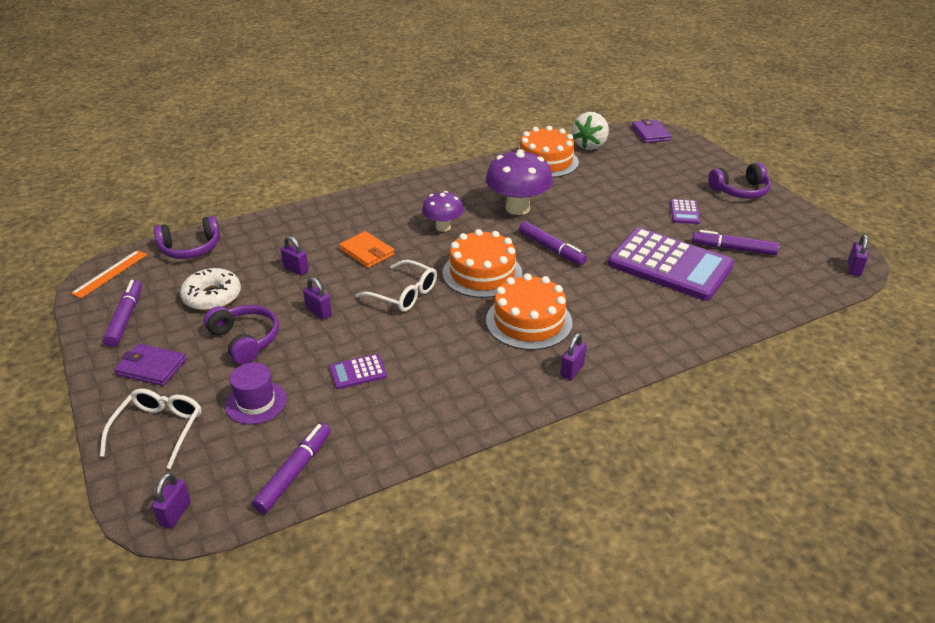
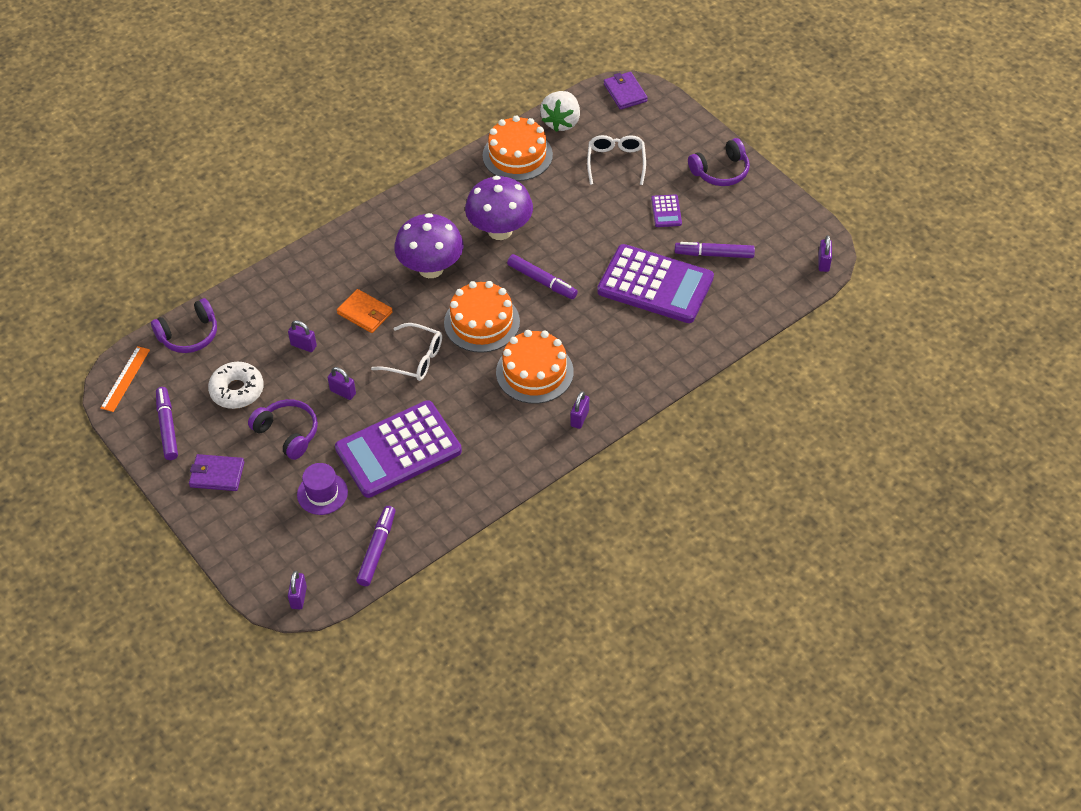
camera: 10 degrees left, 15 degrees up
(159, 429) = (252, 531): white glasses -> white glasses (616, 162)
(358, 372) = (398, 450): purple calculator -> purple calculator, size x2.45
(443, 227) = (431, 268): purple mushroom -> purple mushroom, size x1.64

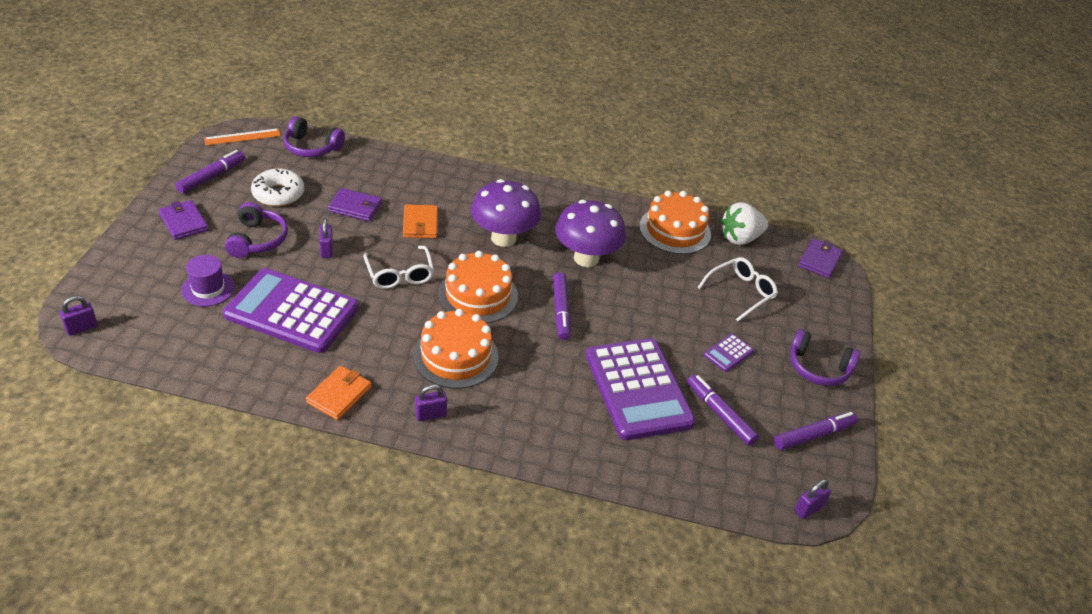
camera: 45 degrees right, 10 degrees down
(303, 345) = (355, 207): purple padlock -> purple wallet
(377, 549) = (169, 351): purple marker -> purple marker (813, 435)
(514, 463) = (339, 395): none -> orange wallet

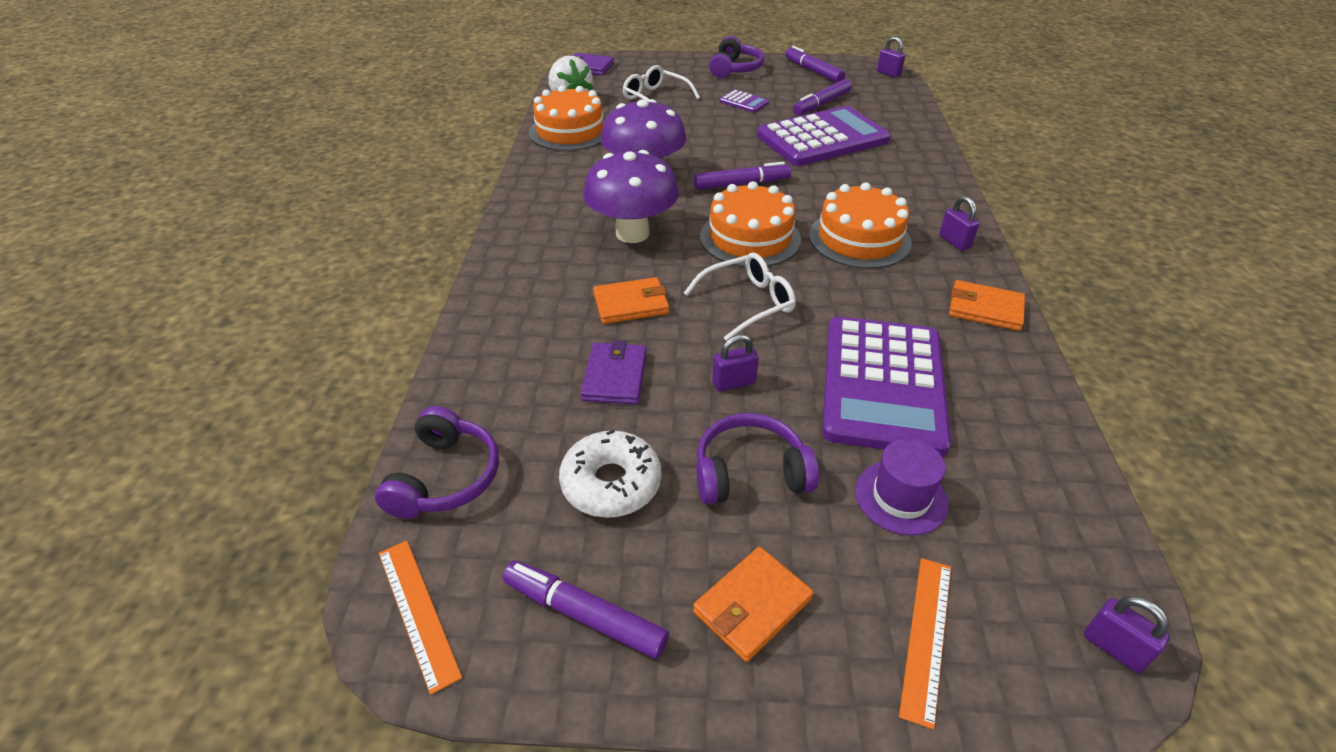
camera: 95 degrees left, 0 degrees up
(132, 269) = (926, 637): none -> orange ruler
(183, 222) = (752, 605): purple wallet -> orange wallet

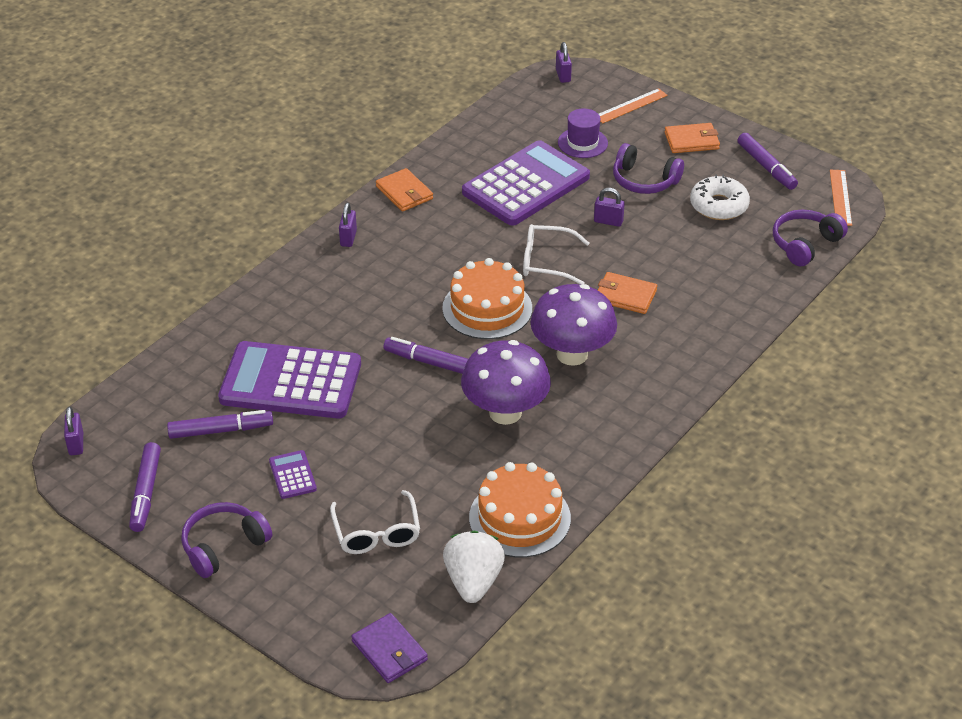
camera: 145 degrees left, 0 degrees up
(615, 376) = (675, 255): purple wallet -> none
(859, 239) = (410, 271): orange cake -> none

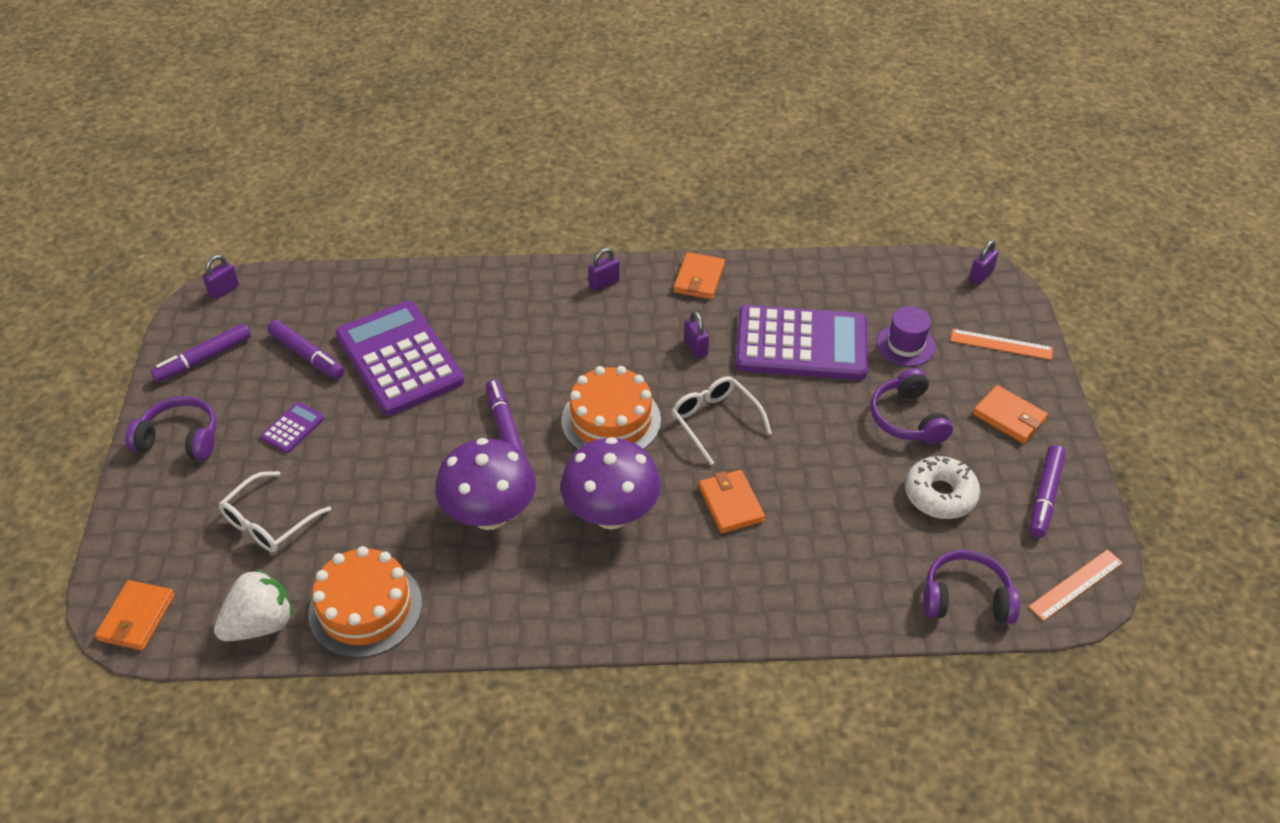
camera: 50 degrees right, 5 degrees up
(389, 651) = (137, 618): purple wallet -> orange wallet
(608, 221) = (819, 429): purple padlock -> purple padlock (695, 347)

